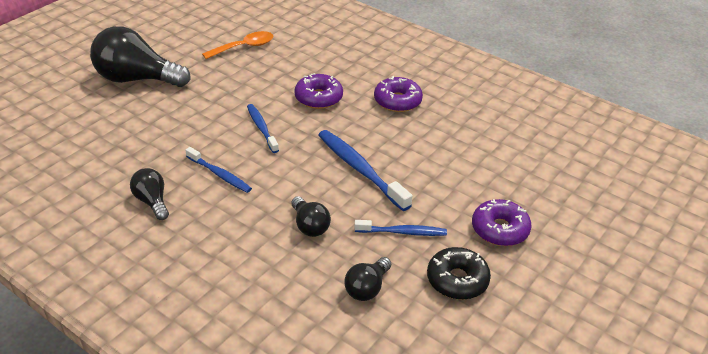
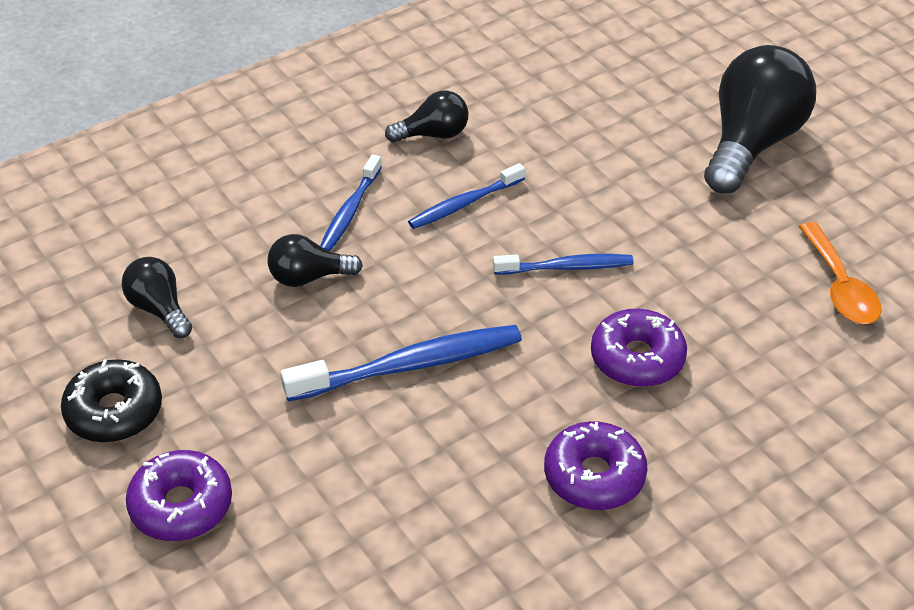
camera: 110 degrees right, 5 degrees up
(402, 232) = (241, 378): blue toothbrush -> blue toothbrush (350, 211)

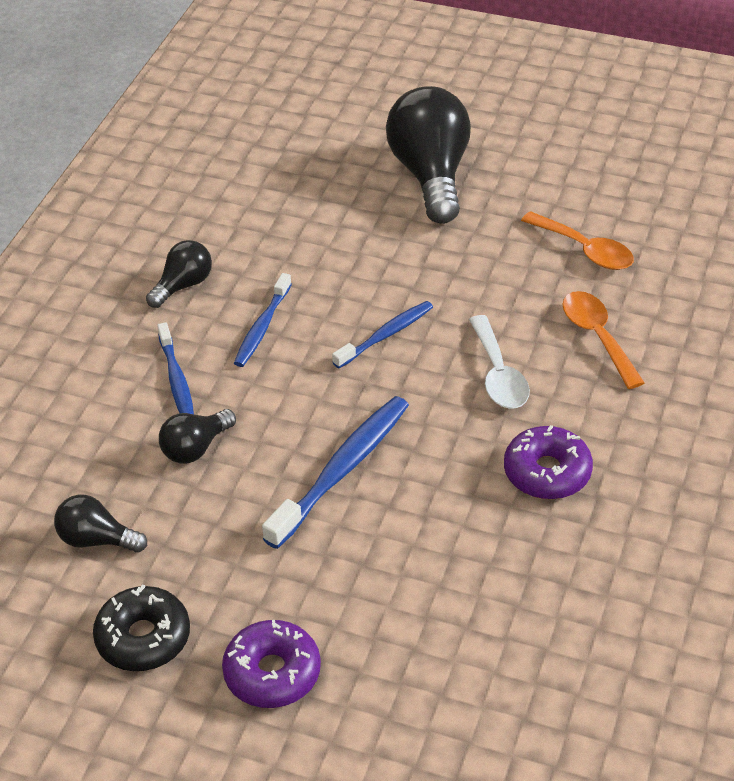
camera: 35 degrees left, 0 degrees up
(637, 358) = (498, 374): purple donut -> white spoon
(771, 376) = (598, 337): none -> orange spoon

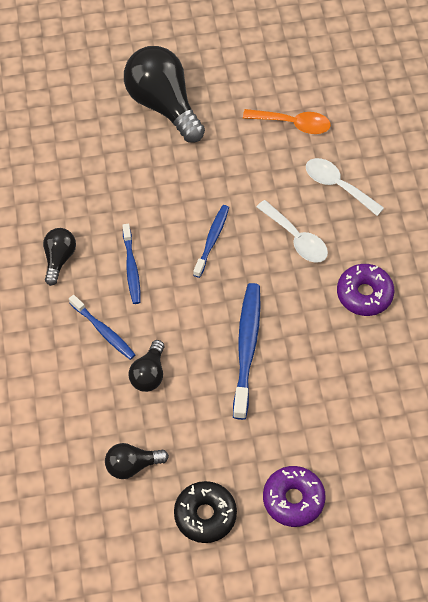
camera: 30 degrees left, 15 degrees up
(598, 337) = (338, 186): orange spoon -> white spoon

